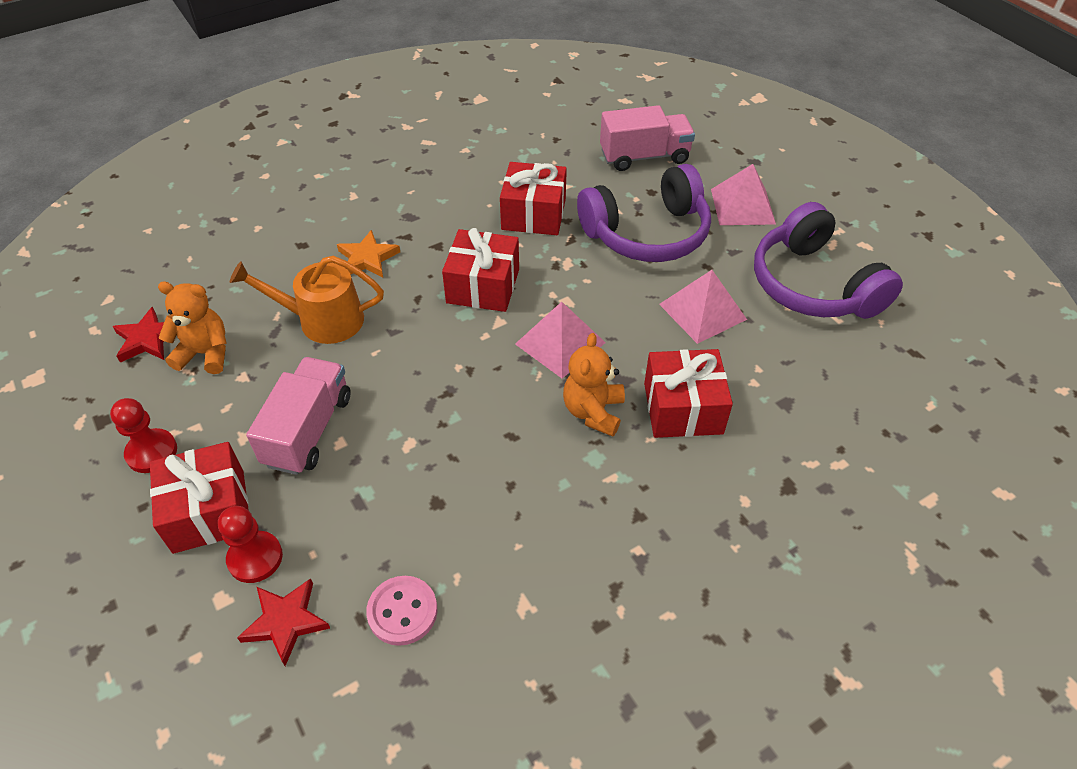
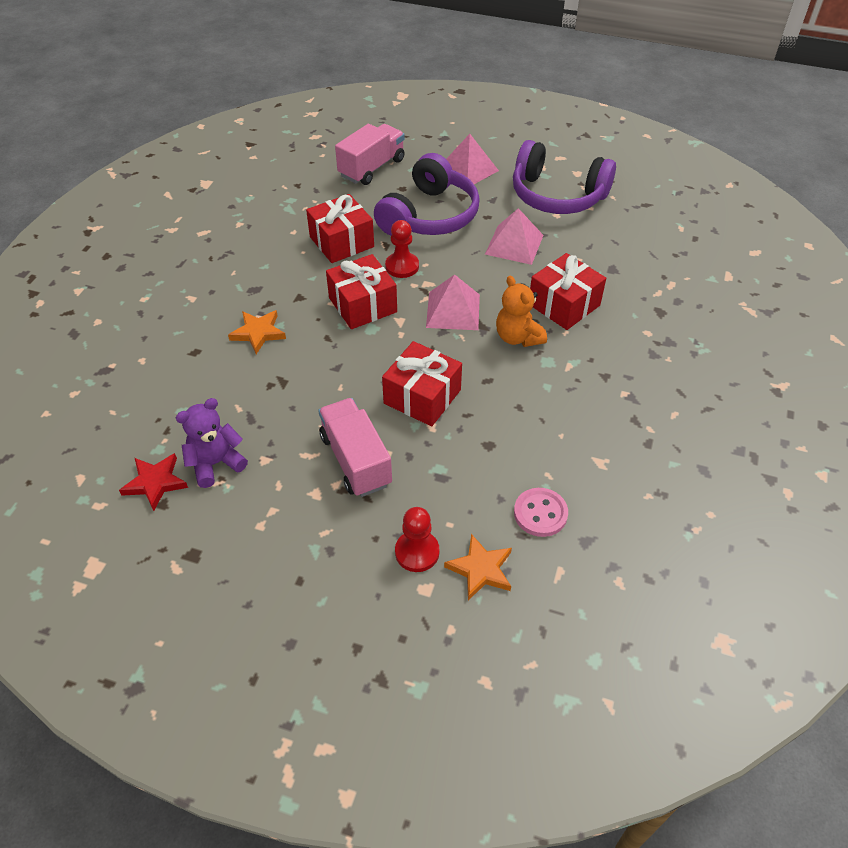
camera: 40 degrees left, 0 degrees up
(152, 452) = (261, 546): red pawn -> red pawn (402, 266)
(205, 353) = (216, 463): orange teddy bear -> purple teddy bear
(209, 511) = (350, 550): red gift -> red gift (422, 396)
(286, 622) = (481, 569): red star -> orange star
(323, 320) = (277, 390): orange watering can -> none

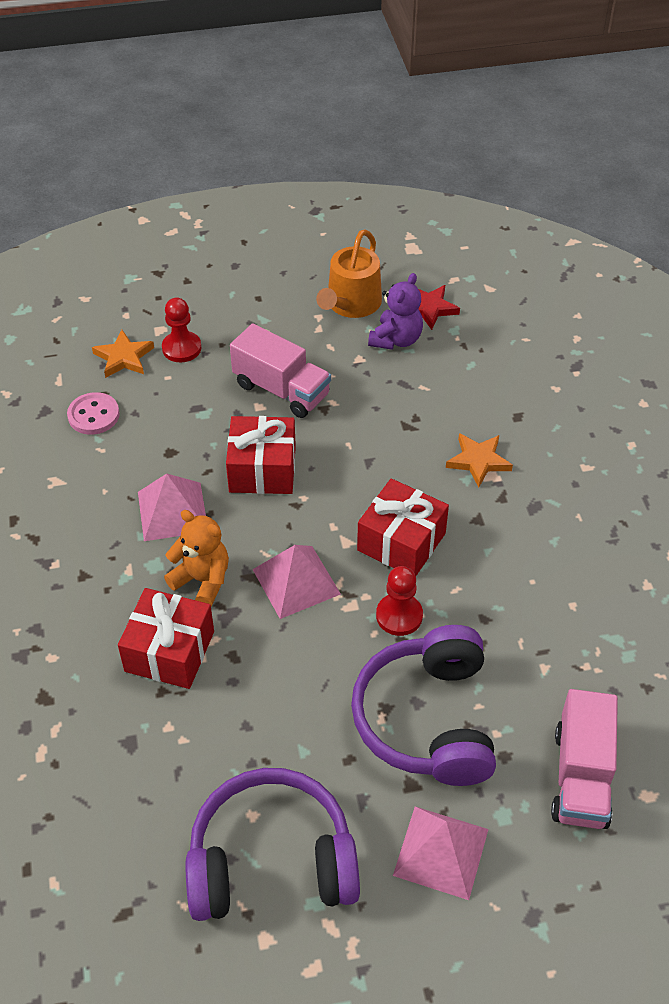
camera: 150 degrees right, 0 degrees up
(218, 524) = (351, 304): none -> orange watering can
(341, 242) = (501, 618): red gift -> none
(514, 244) = (282, 723): pink pyramid -> pink pyramid (172, 511)

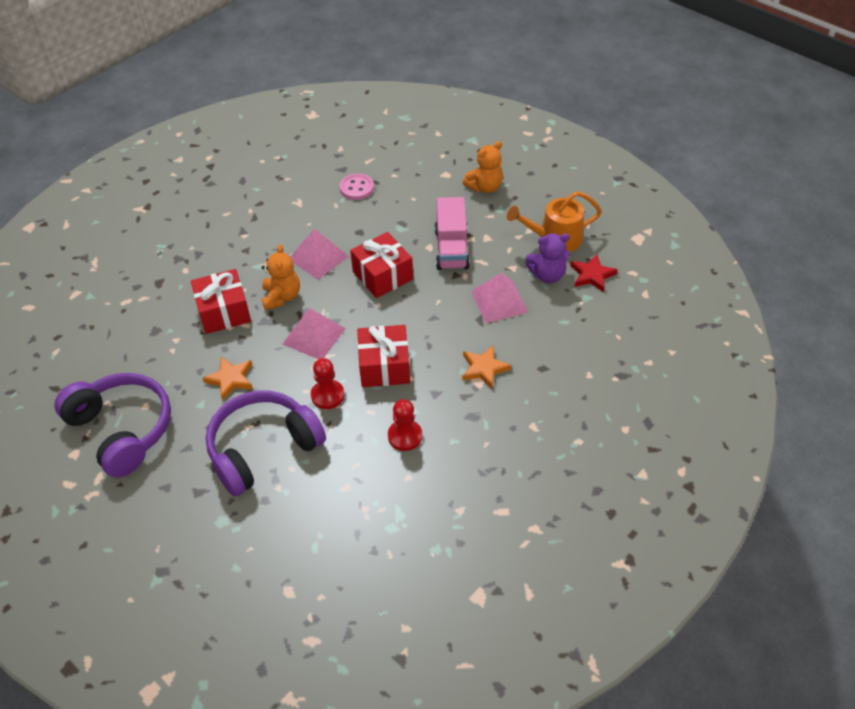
camera: 55 degrees right, 0 degrees up
(123, 357) = (410, 173): orange star -> orange star (230, 379)
(181, 348) = (440, 191): red pawn -> red pawn (405, 436)
(216, 311) = (485, 187): none -> orange teddy bear
(441, 852) = (177, 503): pink pyramid -> pink pyramid (499, 301)
(581, 777) = (277, 547): pink truck -> none

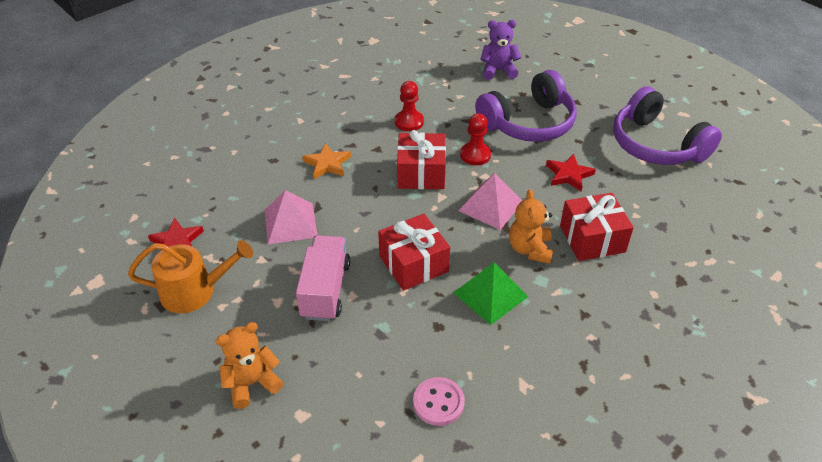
camera: 175 degrees left, 5 degrees down
(230, 379) = (569, 175): orange star -> red star
(318, 257) = (490, 294): pink pyramid -> green pyramid
(547, 275) = (226, 247): purple teddy bear -> purple teddy bear (498, 71)

